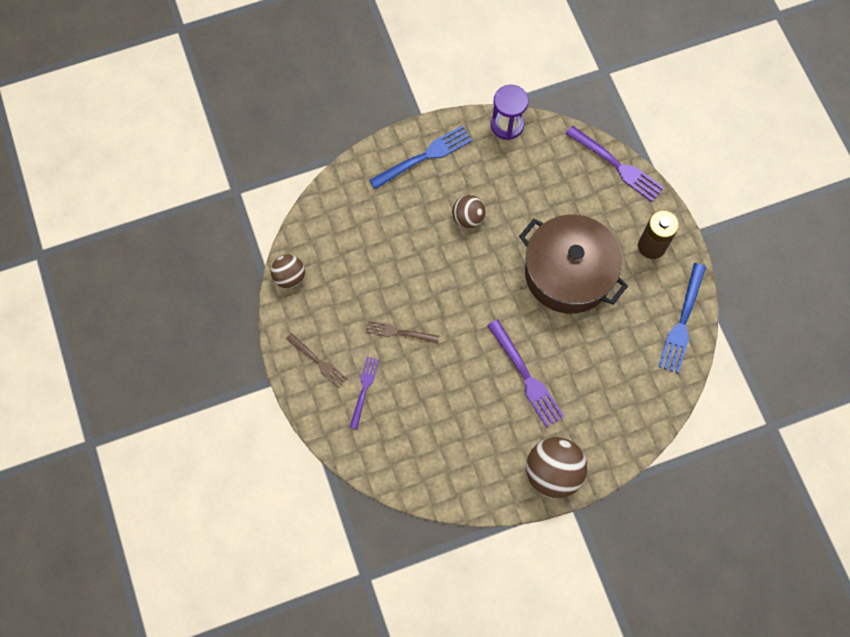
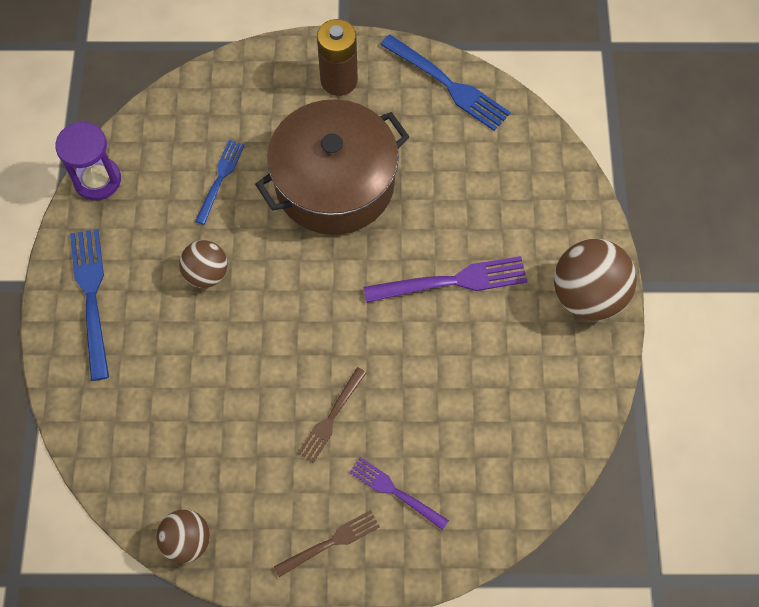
camera: 70 degrees left, 5 degrees down
(540, 199) = (220, 178): none -> blue fork
(617, 165) = (216, 77): purple fork -> none

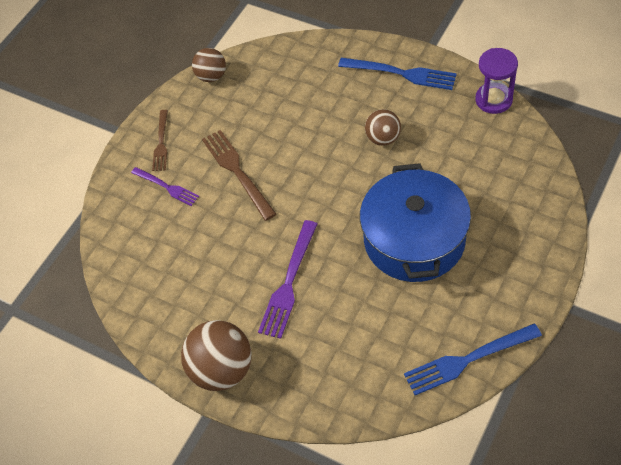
camera: 125 degrees right, 10 degrees down
(220, 178) = (457, 170): blue fork -> none
(331, 418) = (237, 171): brown fork -> brown fork, size x1.60
(334, 183) = (414, 240): brown pot -> blue pot
(339, 80) = (511, 280): brown battery -> none
(395, 492) = (167, 187): purple fork -> purple fork turned 60 degrees clockwise

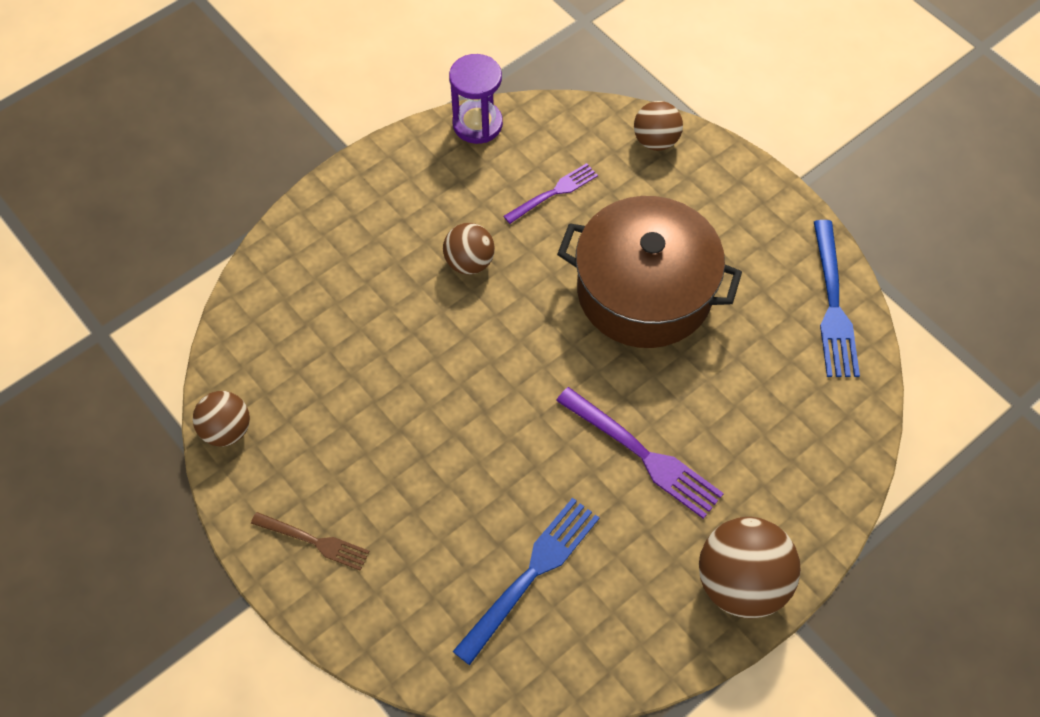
camera: 75 degrees left, 5 degrees up
(167, 187) = (402, 558): purple fork -> purple fork (554, 192)
(237, 171) = (426, 455): brown fork -> none
(402, 73) = (374, 199): blue fork -> blue fork (531, 574)
(414, 240) = (644, 291): blue pot -> brown pot
(546, 202) = (656, 141): none -> brown ball

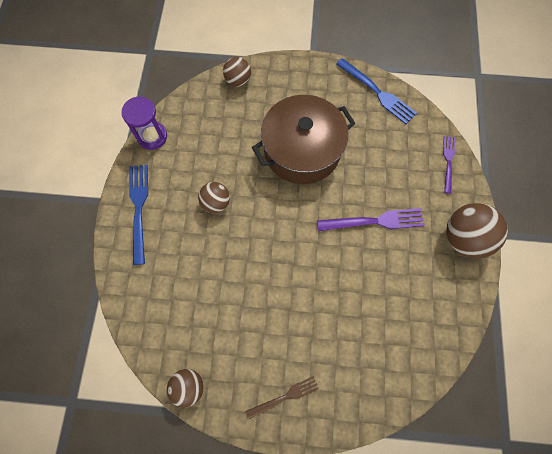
camera: 45 degrees left, 10 degrees up
(531, 574) = (387, 316): blue fork -> blue fork (139, 208)
(554, 192) = (219, 139): purple fork -> purple fork (448, 161)

